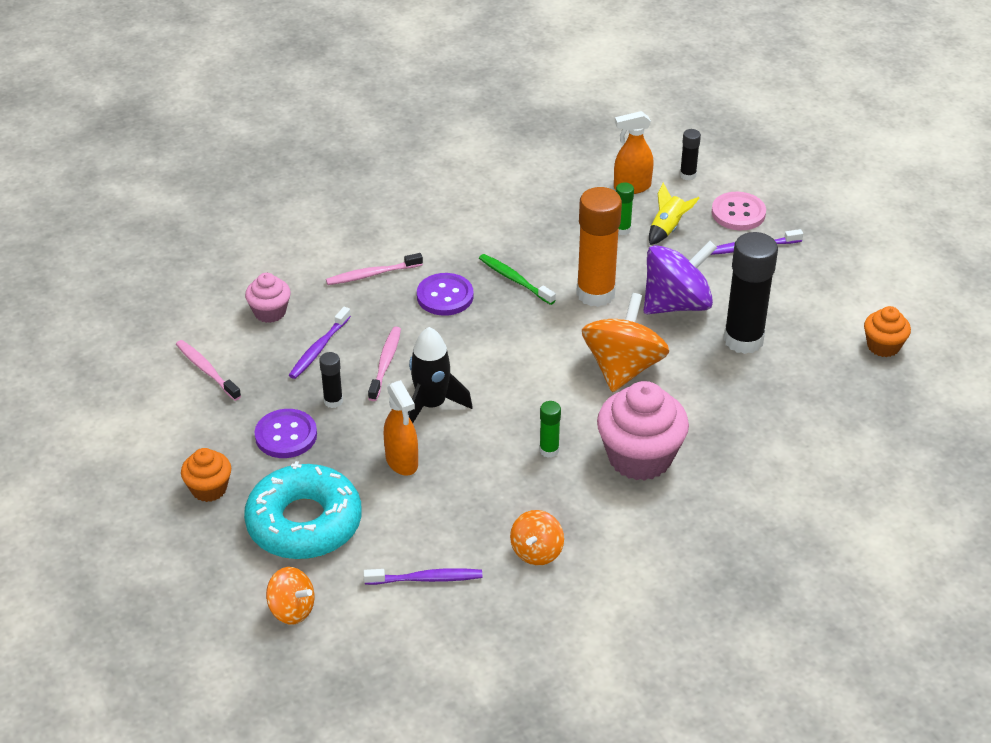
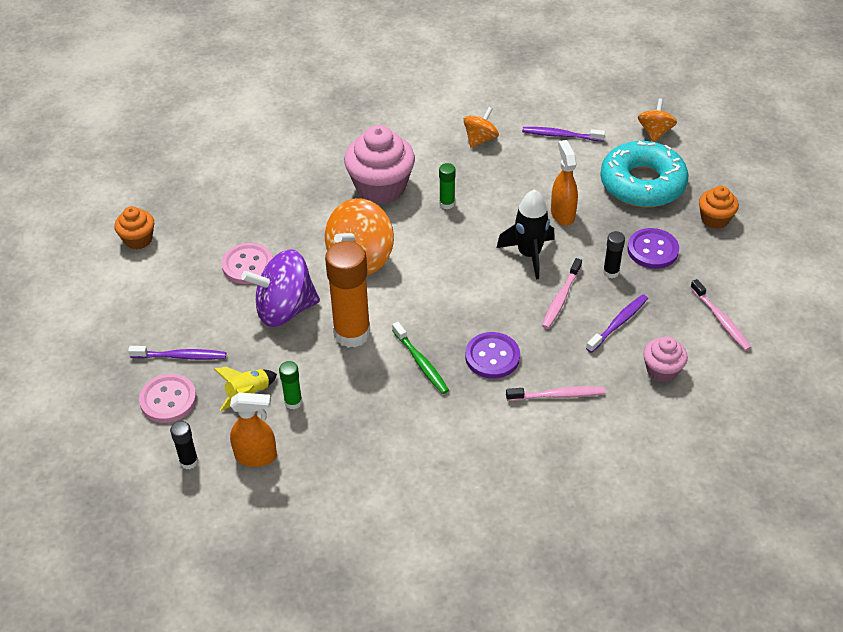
camera: 165 degrees left, 5 degrees up
(292, 610) = (655, 132): orange spinning top -> orange spinning top turned 60 degrees clockwise
(743, 340) = (248, 265): black glue stick -> pink button

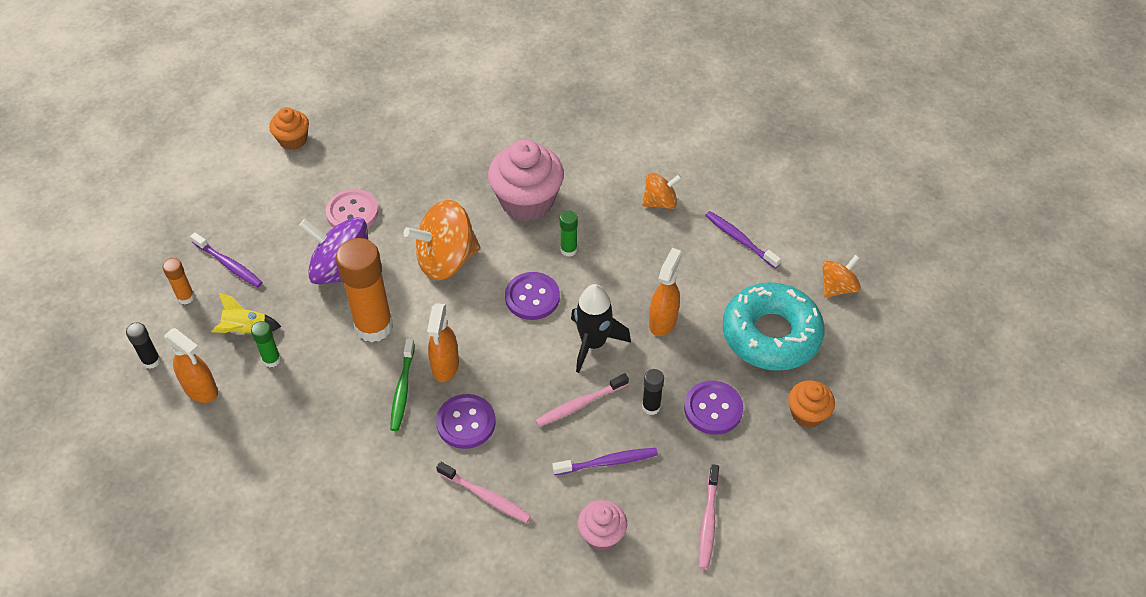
camera: 35 degrees right, 5 degrees up
(168, 400) = (186, 297): pink button -> orange glue stick
(437, 329) = (445, 366): none -> orange spray bottle
(453, 248) = (532, 297): none -> purple button

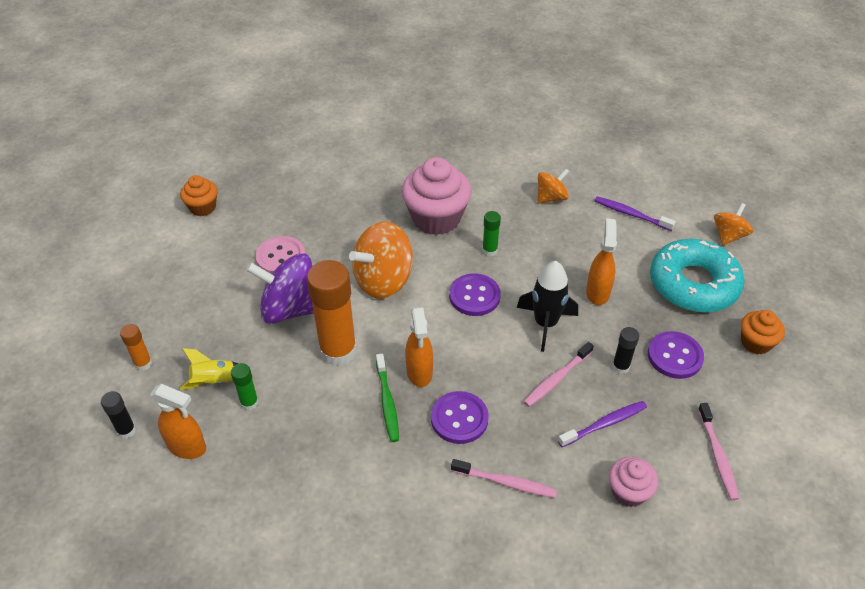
camera: 15 degrees left, 5 degrees down
(229, 264) = (177, 325): purple toothbrush -> none

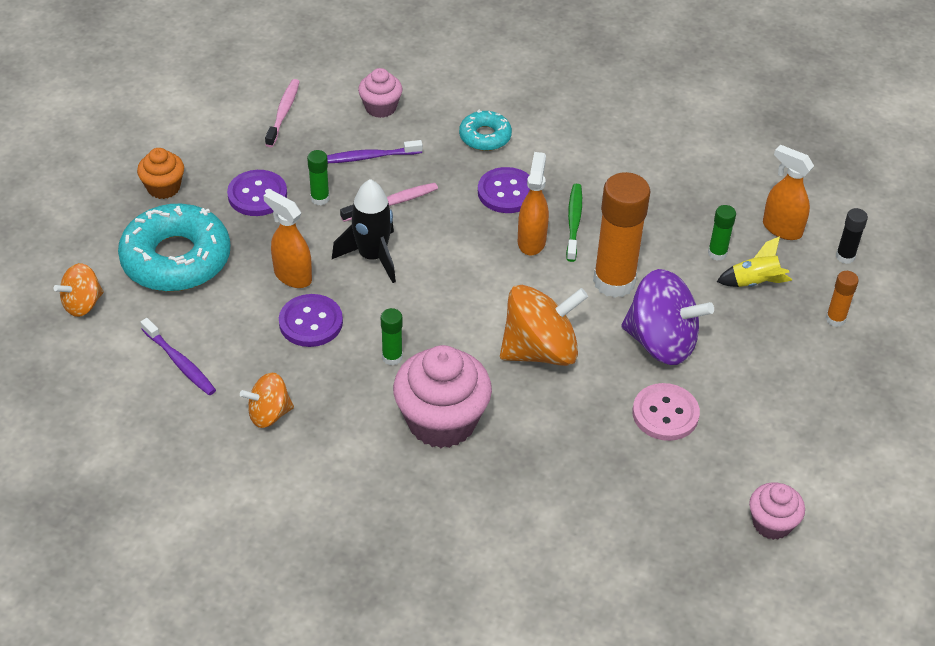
camera: 165 degrees left, 0 degrees up
(203, 207) = (772, 523): orange cupcake -> pink cupcake
(474, 296) = (437, 305): purple button -> purple button (311, 322)
(506, 482) = (485, 136): pink toothbrush -> turquoise donut
(597, 292) = (292, 276): orange spray bottle -> orange spray bottle turned 105 degrees clockwise
(620, 367) = (320, 198): black glue stick -> green glue stick

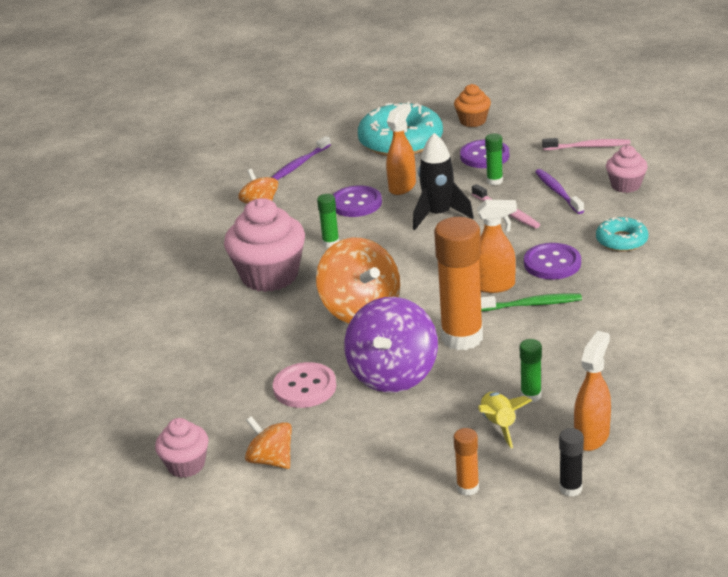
camera: 85 degrees right, 15 degrees down
(82, 304) = (343, 120): orange spinning top -> orange spinning top (271, 460)

